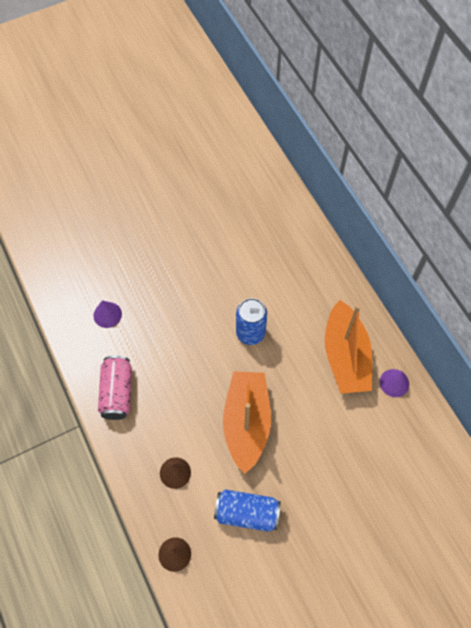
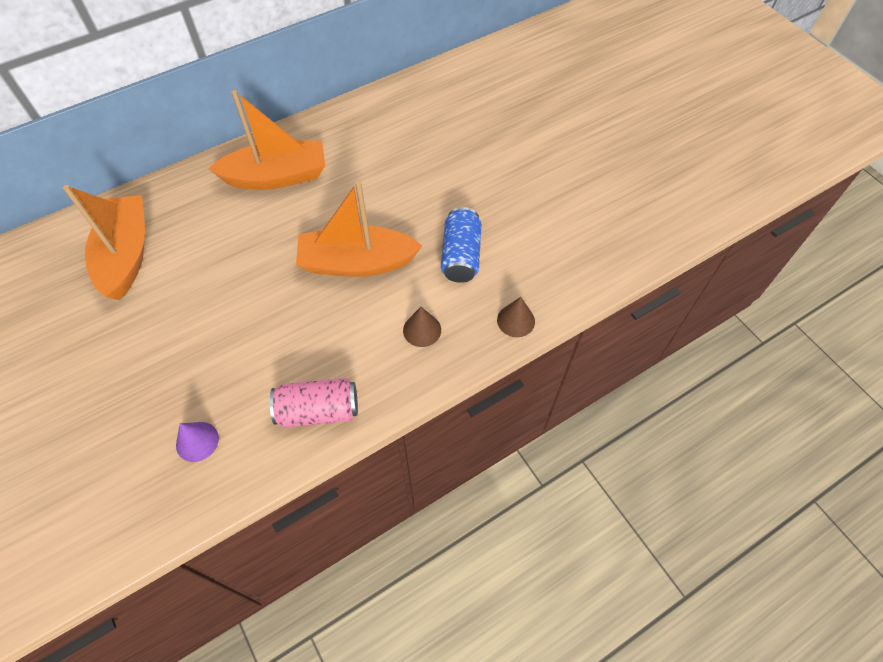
camera: 95 degrees left, 5 degrees down
(250, 333) = (241, 266): blue can -> none
(268, 252) = (126, 255): none -> orange boat
(394, 383) = (309, 137): purple cone -> none

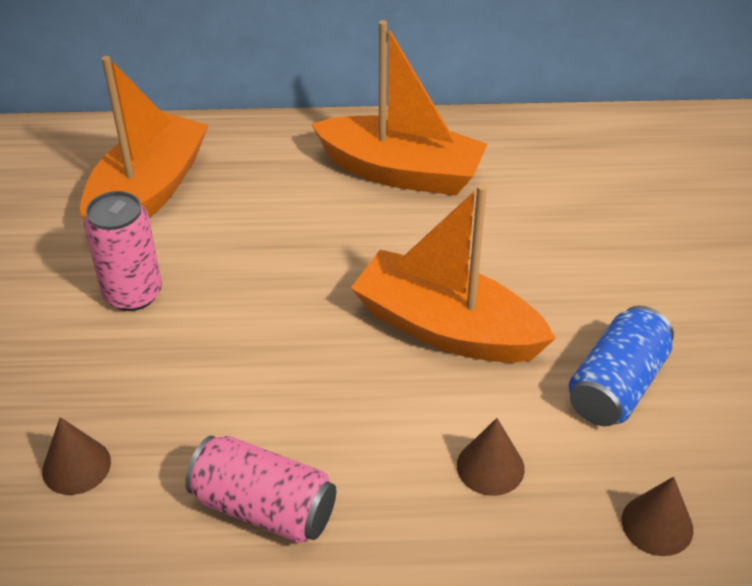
camera: 30 degrees right, 15 degrees down
(161, 324) = (133, 294): none -> pink can
(197, 441) = (76, 466): purple cone -> brown cone

